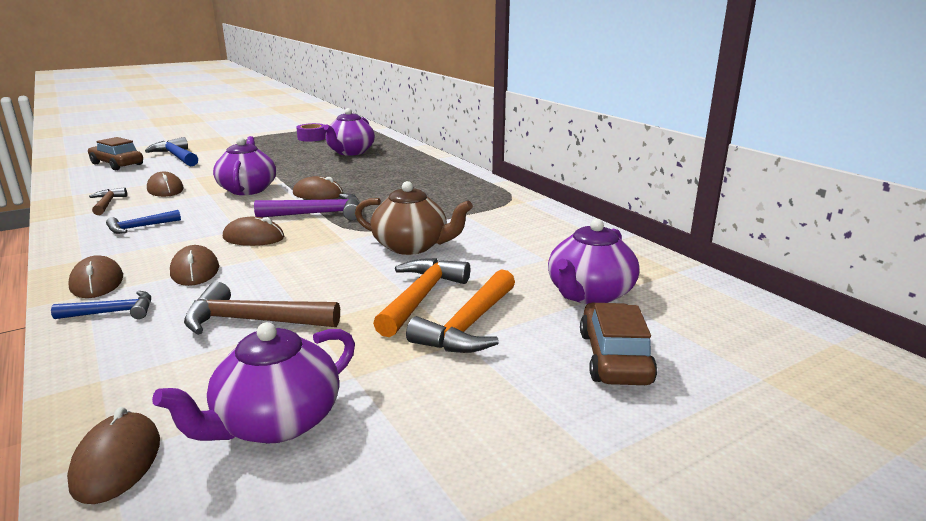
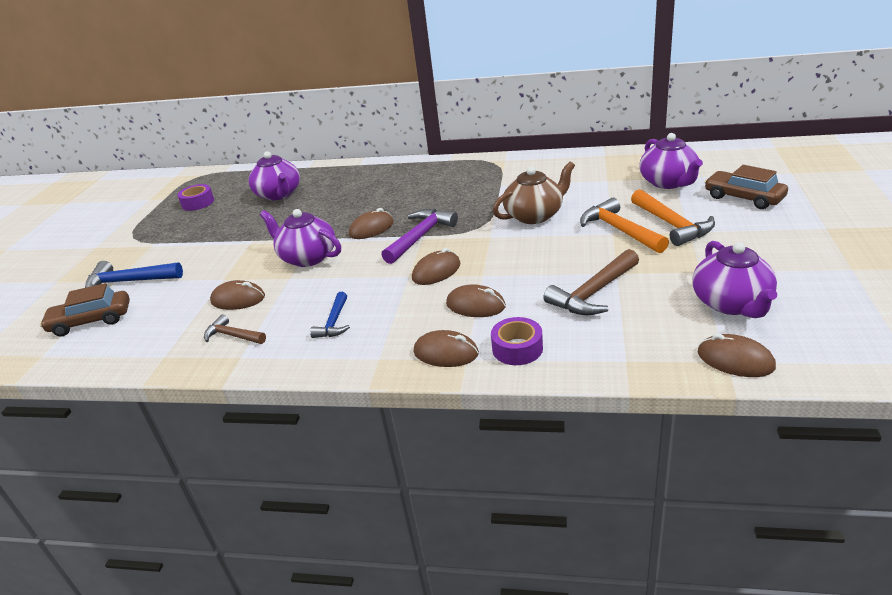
camera: 45 degrees left, 10 degrees up
(113, 312) = (517, 348): blue hammer -> purple tape

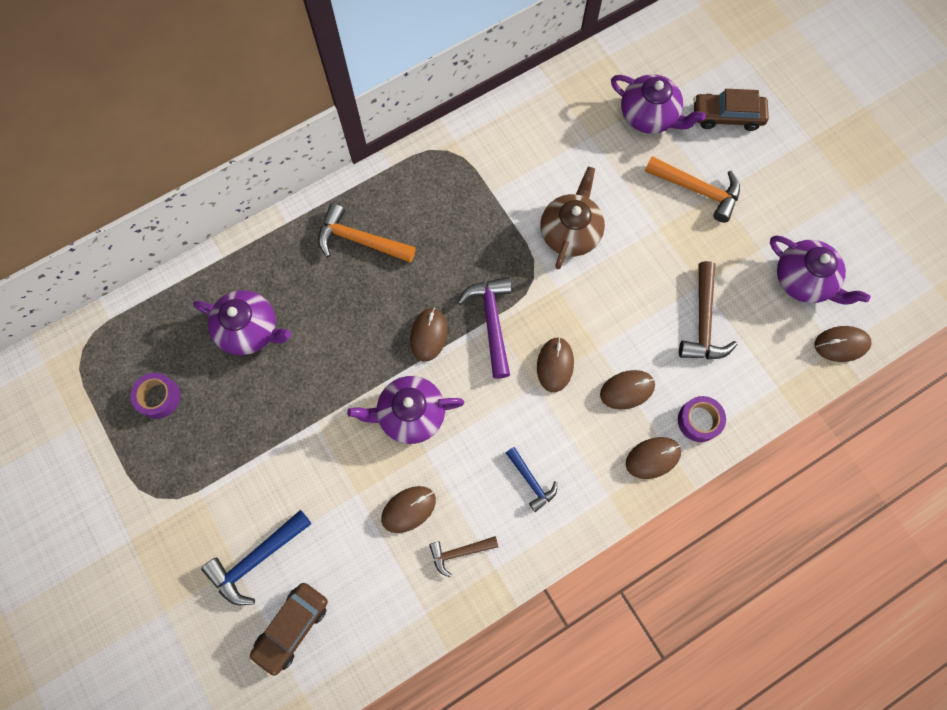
camera: 45 degrees left, 40 degrees up
(619, 230) = (661, 220): orange hammer -> orange hammer (359, 240)

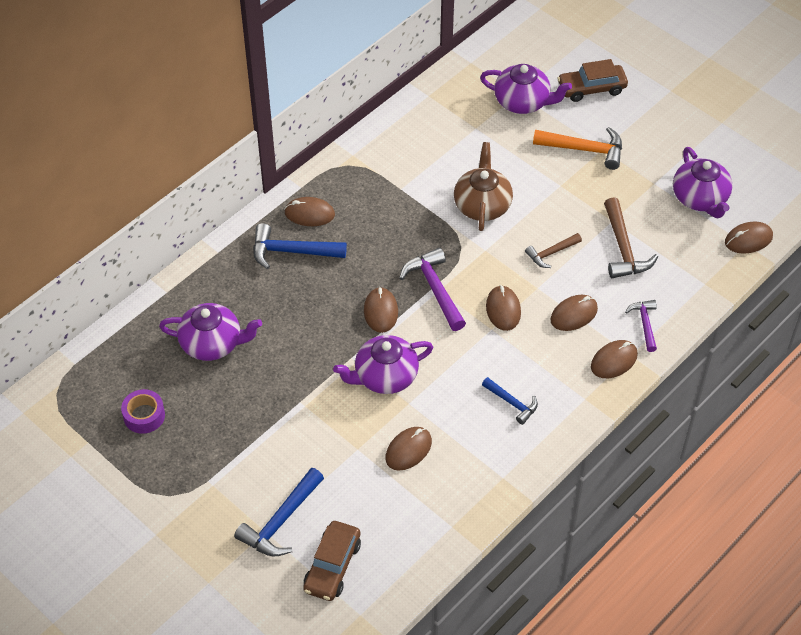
camera: 15 degrees left, 20 degrees down
(359, 240) = (291, 251): orange hammer -> blue hammer
(391, 199) = (309, 214): none -> brown mouse
(459, 552) = (466, 472): brown hammer -> brown hammer (551, 253)
(699, 420) = (644, 324): purple tape -> purple hammer
(803, 280) = (700, 198): purple teapot -> purple teapot turned 45 degrees clockwise

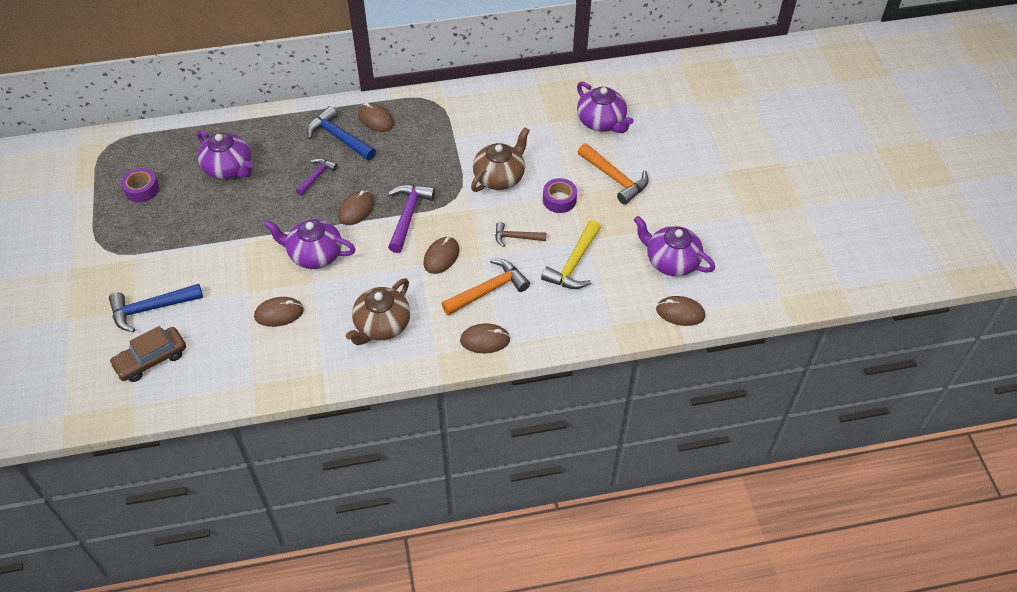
camera: 35 degrees right, 0 degrees up
(512, 403) = (381, 325): blue hammer -> brown teapot
(555, 197) = (559, 200): none -> purple tape
(574, 314) = (489, 290): brown mouse -> orange hammer
(591, 88) = (664, 138): brown car -> none
(623, 248) = (574, 264): brown hammer -> yellow hammer
(644, 324) = (535, 327): purple hammer -> purple hammer (317, 176)
(700, 198) = (671, 261): purple teapot -> purple teapot turned 105 degrees clockwise

